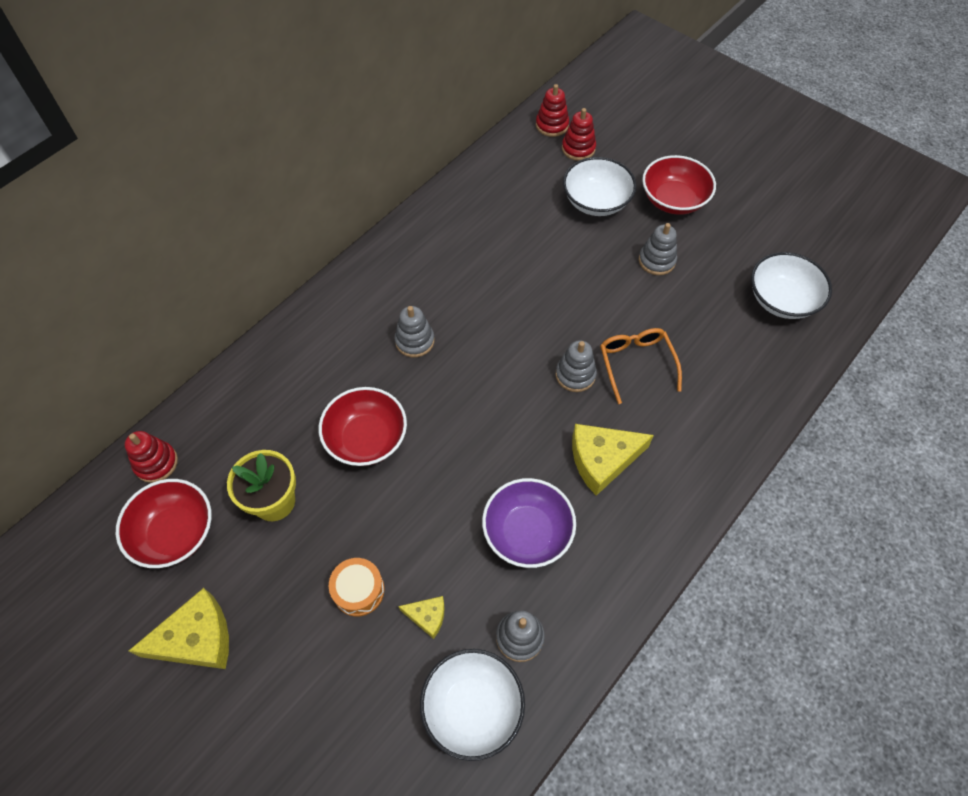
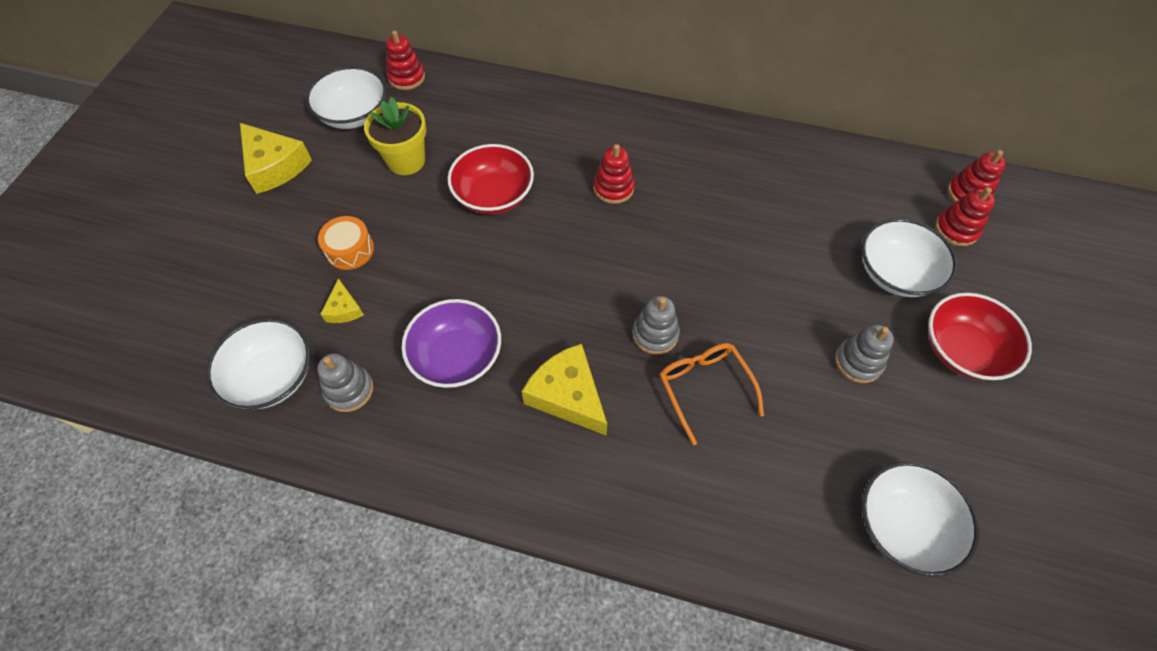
camera: 65 degrees right, 0 degrees up
(175, 533) = (354, 115): red bowl -> white bowl
(414, 341) = (613, 188): grey stacking toy -> red stacking toy
(636, 363) = (704, 387): orange glasses -> orange glasses turned 75 degrees counterclockwise

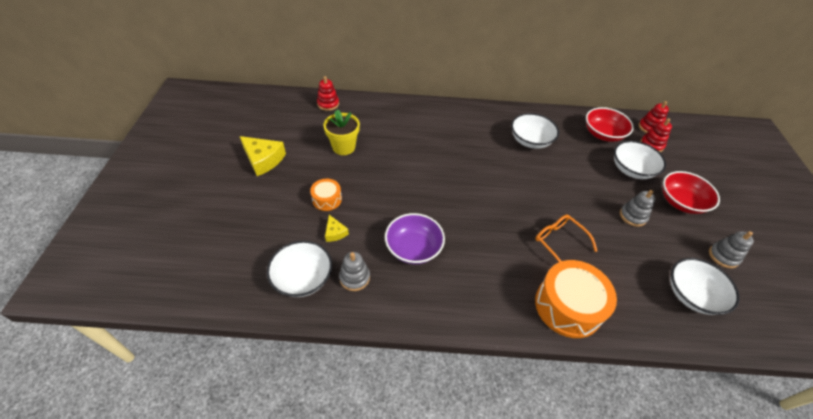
camera: 15 degrees left, 10 degrees down
(354, 115) = (303, 126): white bowl -> white bowl (530, 141)
(494, 195) = (402, 159): red bowl -> red bowl (603, 134)
(567, 395) = (486, 259): yellow cheese -> none
(613, 188) = (468, 147): red stacking toy -> none
(655, 334) = (521, 218): grey stacking toy -> grey stacking toy (723, 256)
(673, 502) = (568, 306): none -> orange drum

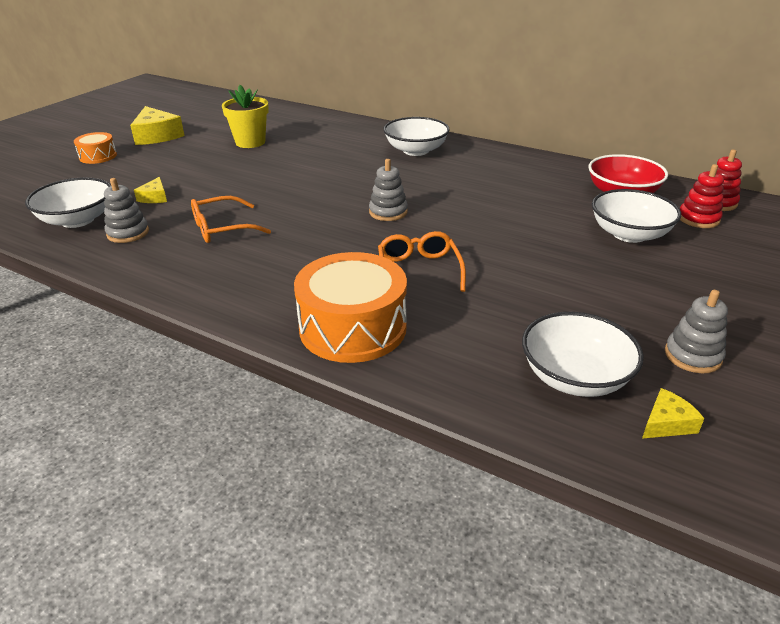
camera: 30 degrees right, 15 degrees down
(327, 199) = (180, 173): orange drum -> orange drum (98, 156)
(328, 104) = (276, 111): red stacking toy -> none
(413, 248) = (222, 229): purple bowl -> orange glasses
(530, 141) = (496, 179): white bowl -> white bowl (416, 150)
(633, 216) = (571, 276): grey stacking toy -> grey stacking toy (388, 212)
(681, 202) = (680, 283): red bowl -> none
(746, 308) = (667, 423): none -> yellow cheese

